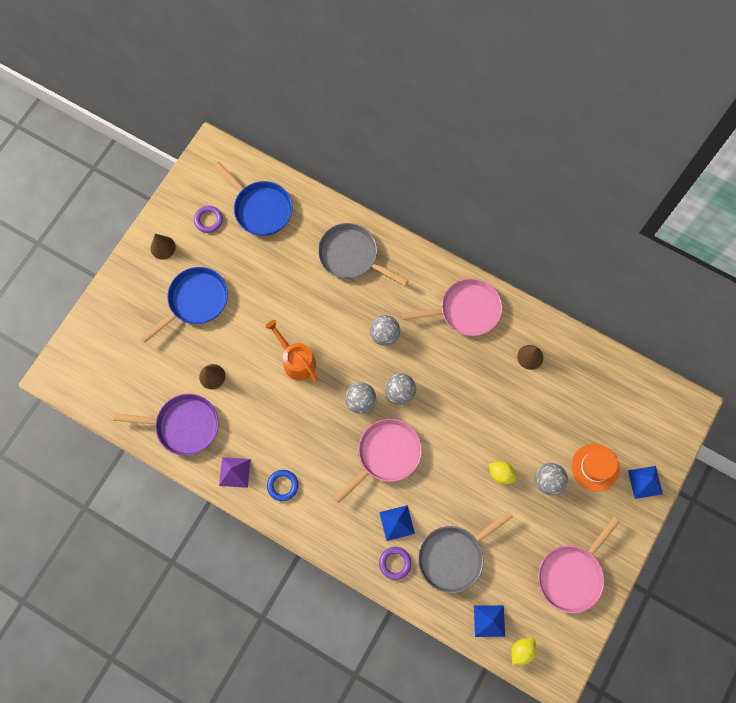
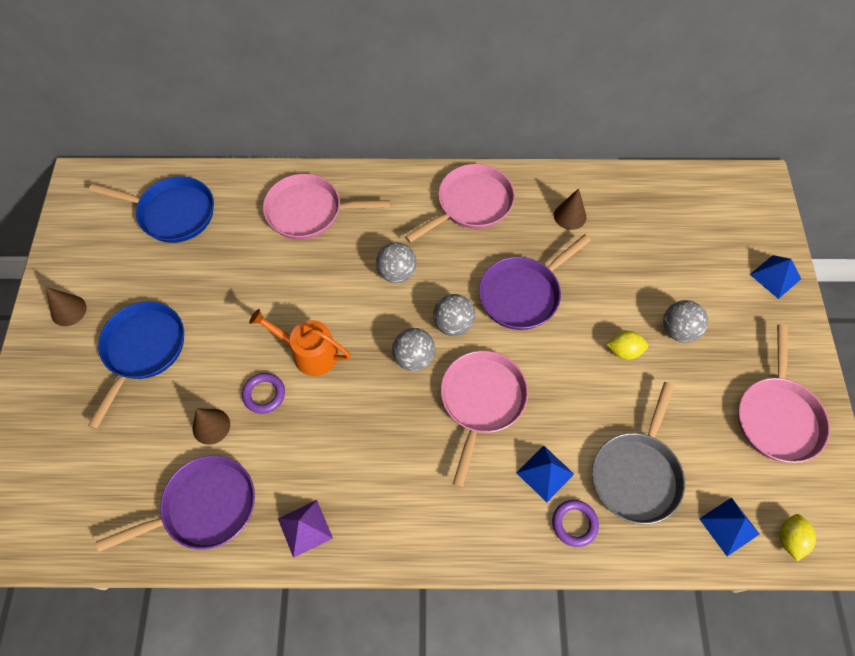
camera: 30 degrees left, 10 degrees down
(208, 220) = (114, 254): purple ring -> purple ring (264, 394)
(282, 485) = (377, 509): blue ring -> none
(351, 256) = (309, 211): grey pan -> pink pan
(459, 396) = (523, 294): none -> purple pan
(595, 467) = (715, 289): orange hat -> none

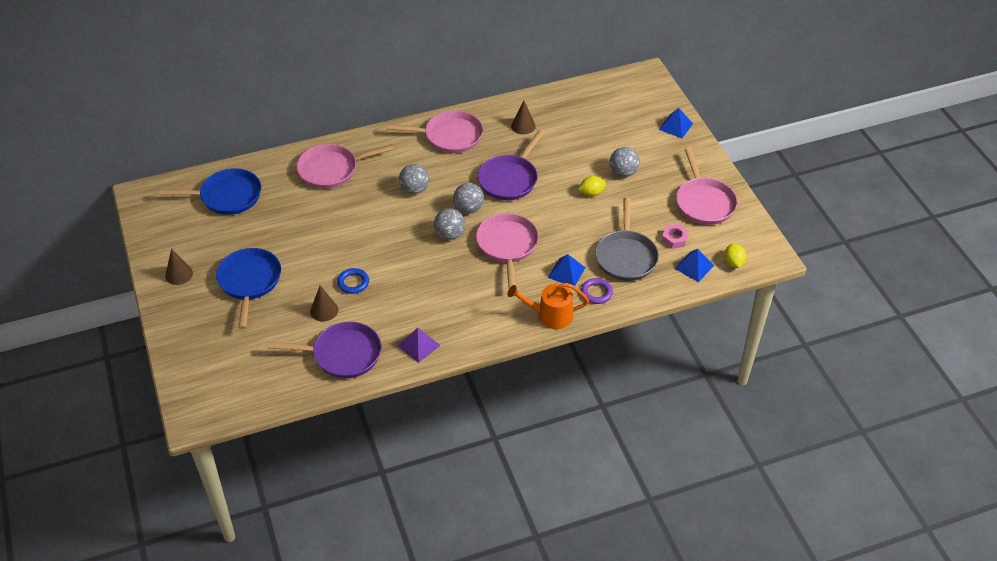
camera: 20 degrees left, 15 degrees down
(204, 507) = (342, 354): purple pan -> purple pan turned 45 degrees clockwise
(264, 394) = (353, 283): purple ring -> blue ring
(309, 353) = (374, 251): orange watering can -> orange watering can (550, 315)
(471, 204) = (449, 136): pink pan -> pink pan turned 60 degrees clockwise
(715, 467) = (674, 239): none -> pink nut

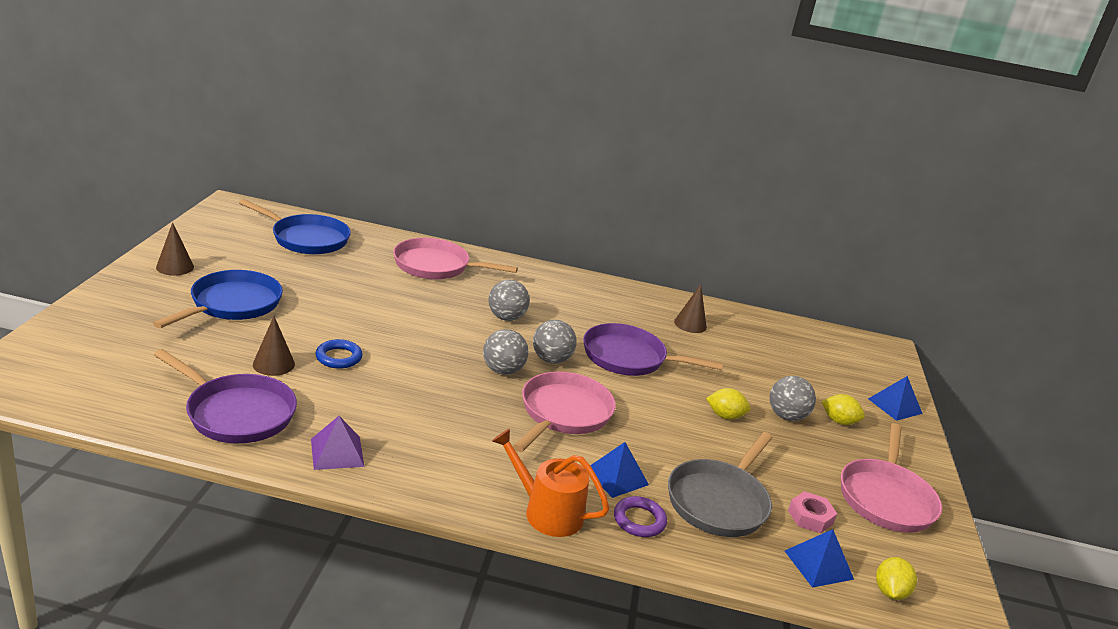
camera: 25 degrees right, 20 degrees down
(449, 136) = (594, 296): pink pan -> none
(509, 179) = (629, 358): purple pan -> purple pan turned 45 degrees clockwise
(652, 158) = (839, 421): none -> yellow lemon

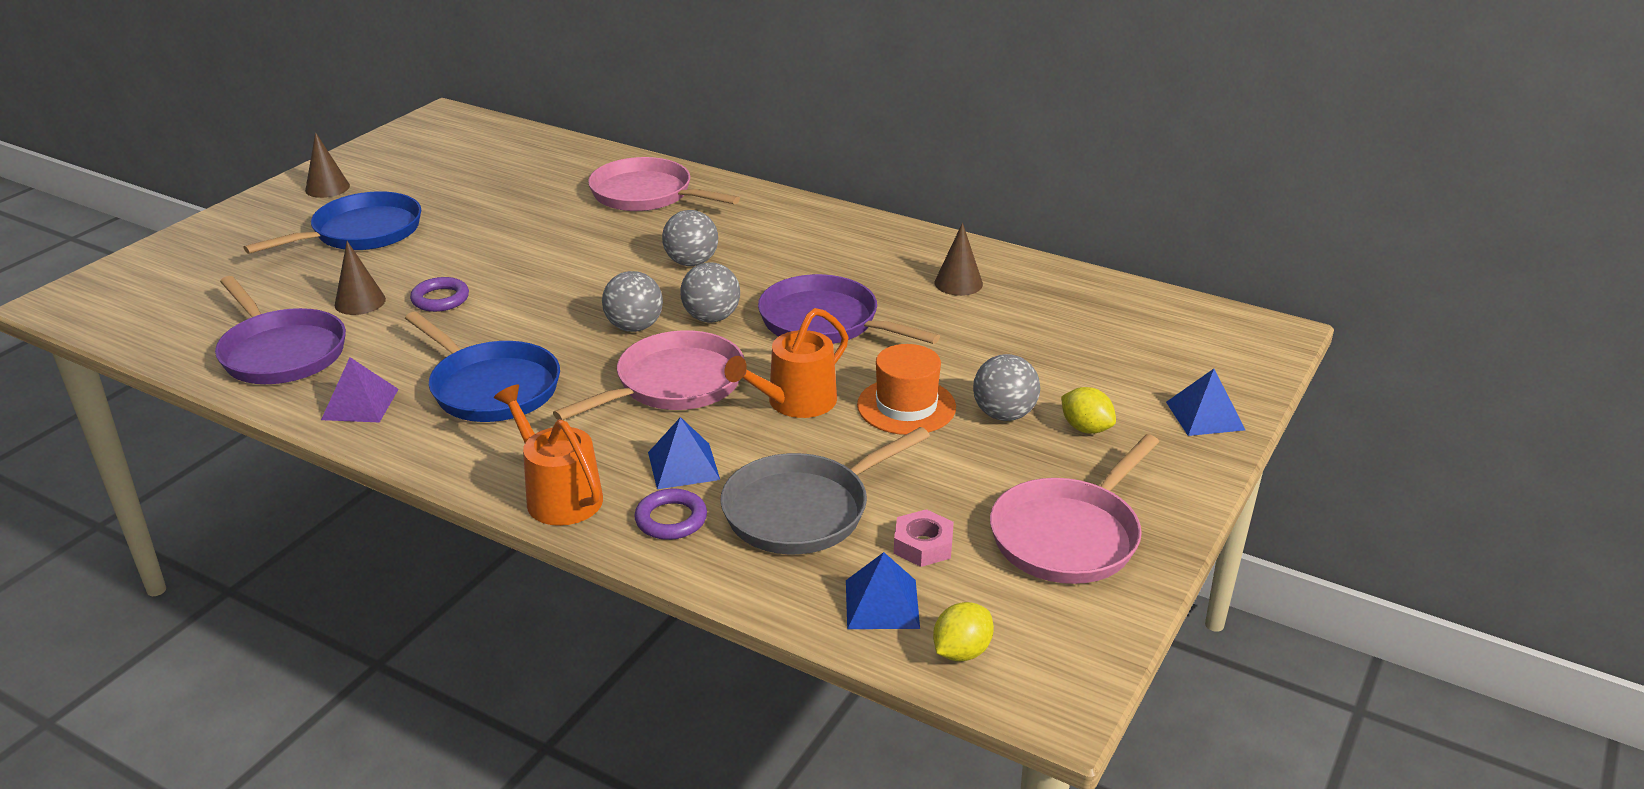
camera: 25 degrees right, 5 degrees up
(306, 239) = (505, 158): blue pan -> blue pan (491, 387)
(338, 357) = (440, 299): blue ring -> purple ring
(654, 420) = (795, 402): none -> orange watering can
(725, 416) = (906, 406): yellow lemon -> orange hat

